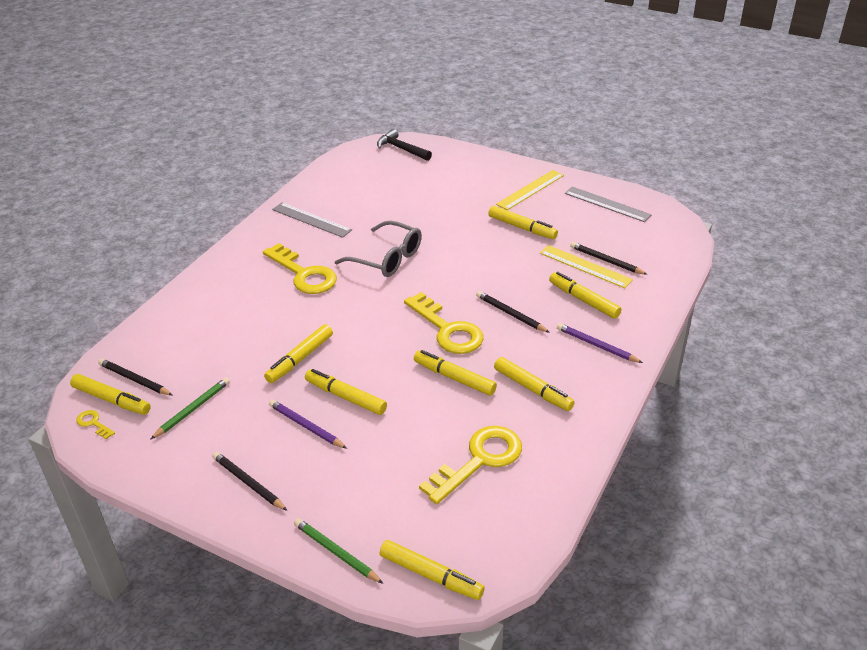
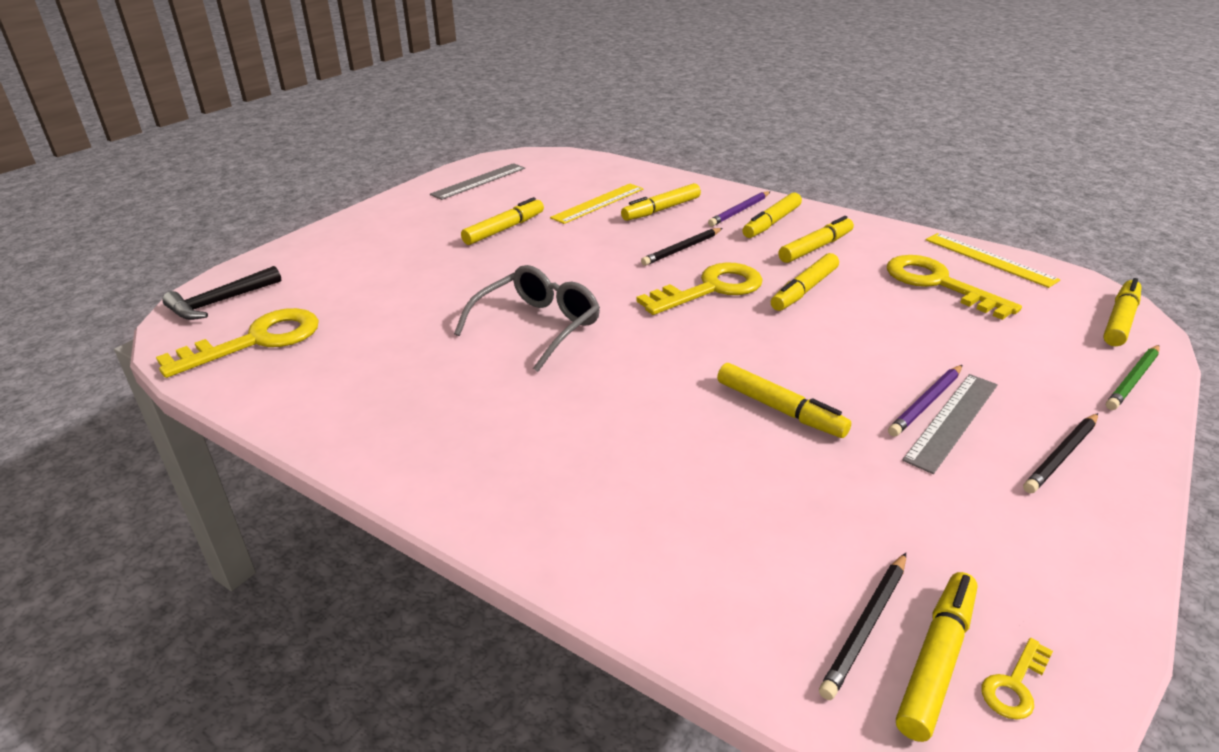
camera: 85 degrees left, 5 degrees down
(193, 409) = (927, 528): green pencil -> none
(304, 274) = (556, 406): yellow key -> yellow key (256, 341)
(311, 220) = (387, 398): grey ruler -> grey ruler (952, 421)
(345, 397) = (857, 368): yellow marker -> yellow marker (771, 223)
(530, 190) = (418, 217): yellow ruler -> yellow ruler (989, 259)
(606, 261) = (591, 192): black pencil -> none

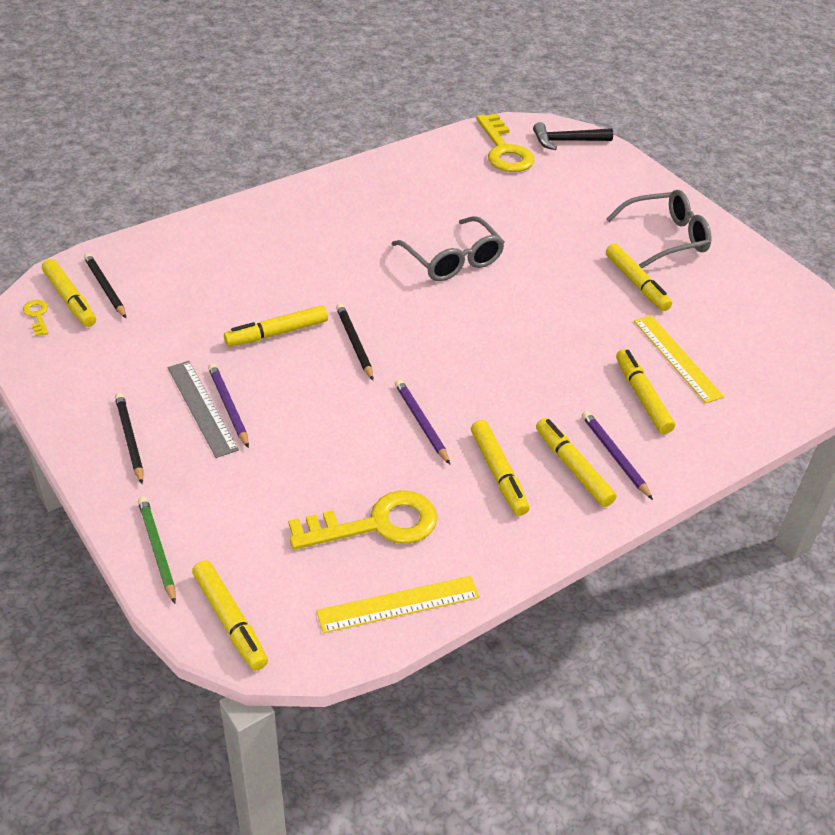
camera: 110 degrees right, 10 degrees up
(220, 302) = (567, 141): black hammer -> black hammer turned 75 degrees counterclockwise
(416, 225) = (665, 238): none -> grey glasses
(479, 181) = (767, 294): grey ruler -> none
(682, 249) = (542, 377): black pencil -> black pencil (354, 343)
(711, 289) = (456, 366): yellow key -> none
(804, 290) = (421, 422): yellow marker -> purple pencil

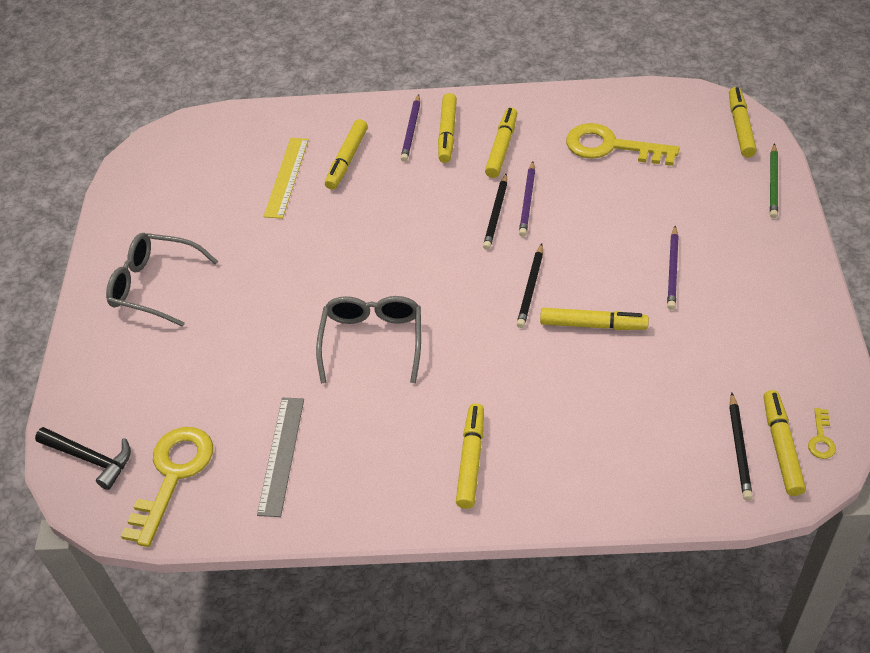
camera: 140 degrees left, 5 degrees up
(130, 439) = (767, 272): black pencil -> black pencil (496, 214)
(201, 408) = (696, 277): grey ruler -> grey ruler (281, 455)
(398, 604) = (628, 101): yellow ruler -> none
(636, 283) = (238, 250): yellow marker -> yellow marker (471, 460)

